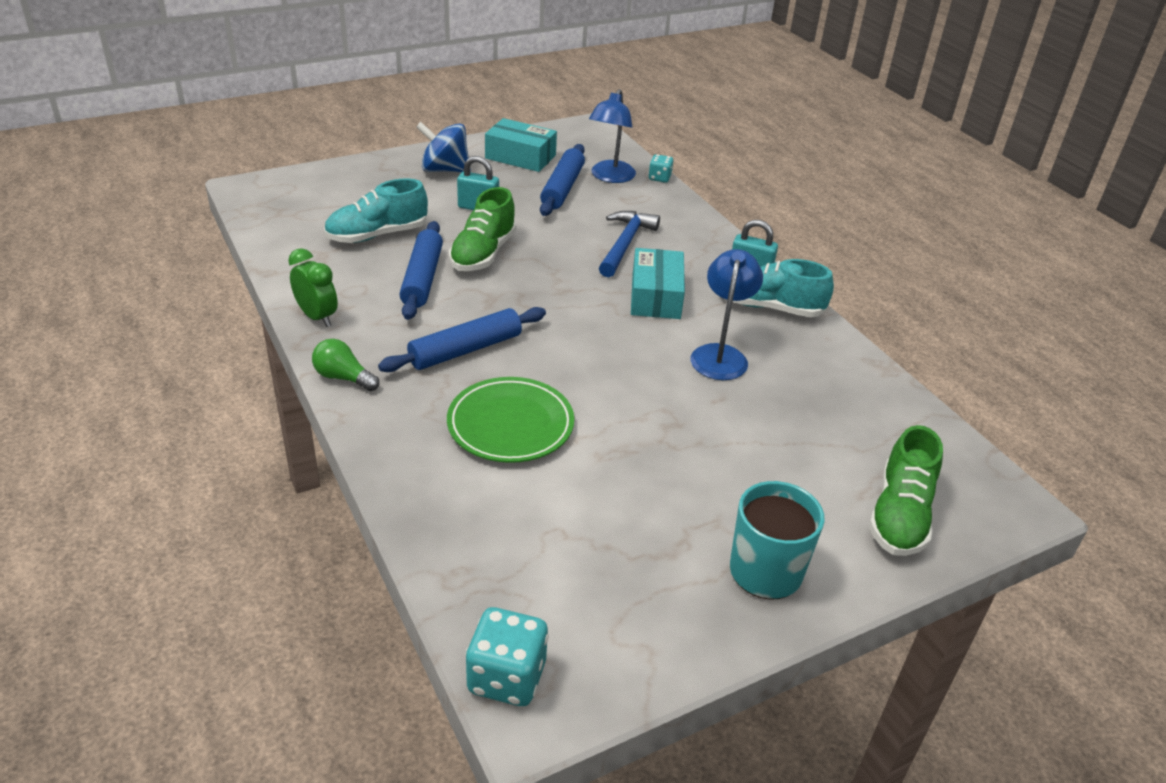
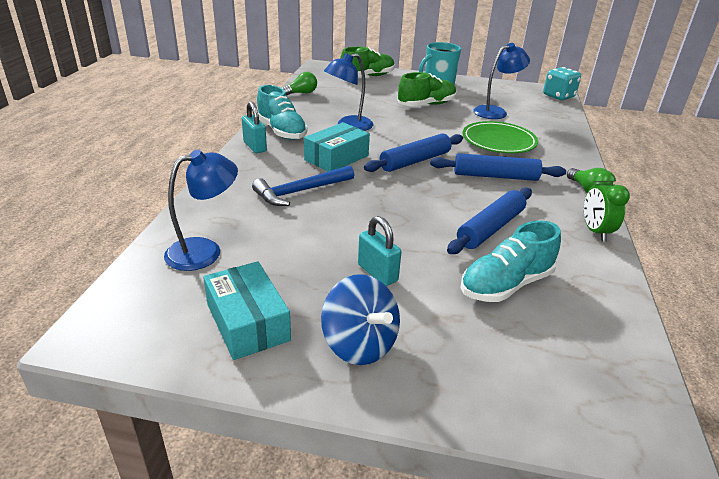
camera: 140 degrees left, 5 degrees down
(377, 235) = (505, 285): turquoise shoe -> turquoise shoe turned 135 degrees clockwise
(483, 254) = (421, 228): green shoe -> green shoe (426, 105)
(562, 188) = (268, 259): blue rolling pin -> blue rolling pin (415, 161)
(578, 516) = (495, 112): none -> blue lamp
(659, 178) = (166, 230): turquoise dice -> none
(885, 395) = (301, 93): none -> green light bulb

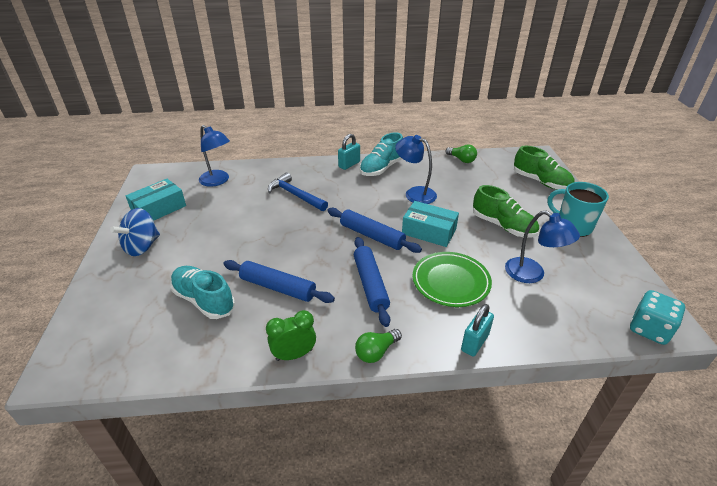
camera: 75 degrees right, 5 degrees up
(336, 158) = (353, 199): turquoise box -> turquoise box (429, 231)
(377, 273) = (208, 242): turquoise padlock -> turquoise padlock (474, 342)

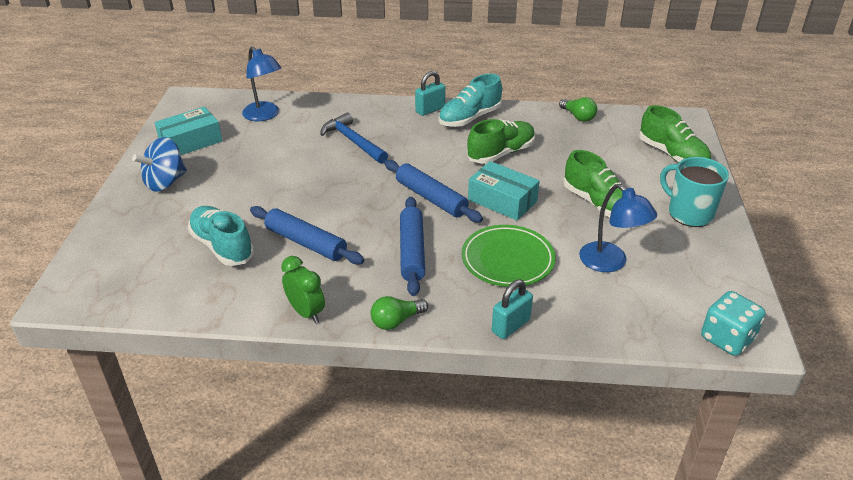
camera: 10 degrees right, 0 degrees up
(294, 355) = (306, 312): green clock -> green clock turned 60 degrees clockwise
(414, 193) = (501, 153): blue lamp -> green shoe

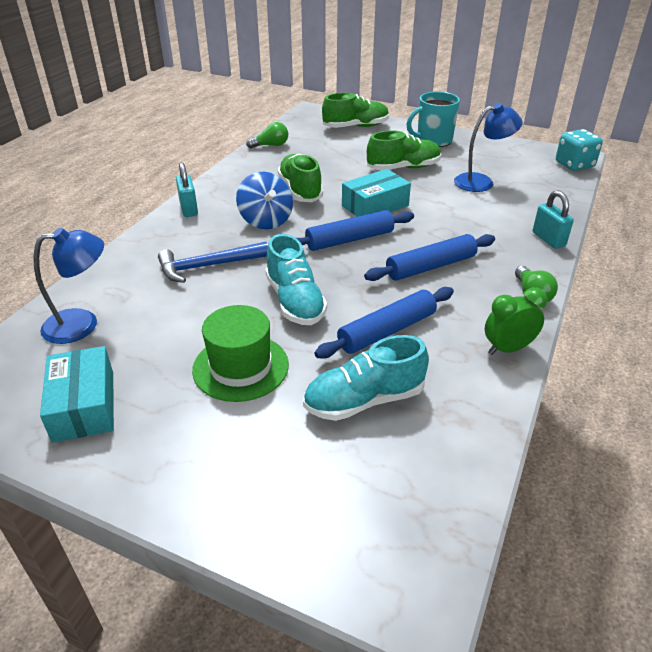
camera: 70 degrees left, 0 degrees up
(165, 182) = (176, 445): blue spinning top -> blue spinning top (266, 221)
(241, 186) = (240, 367): none -> green hat
(412, 251) = (431, 266): blue rolling pin -> blue rolling pin turned 45 degrees counterclockwise
(469, 118) = (225, 192): turquoise shoe -> turquoise shoe (295, 301)
(507, 259) = (461, 222): green plate -> none

